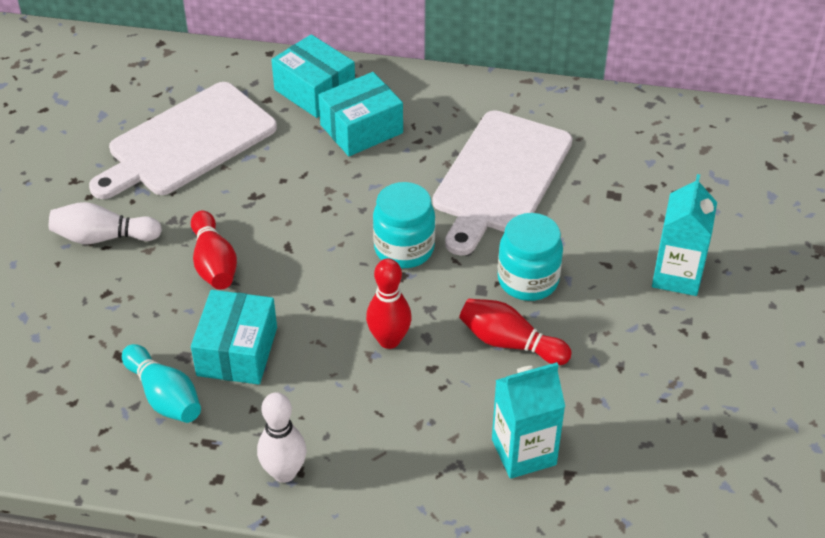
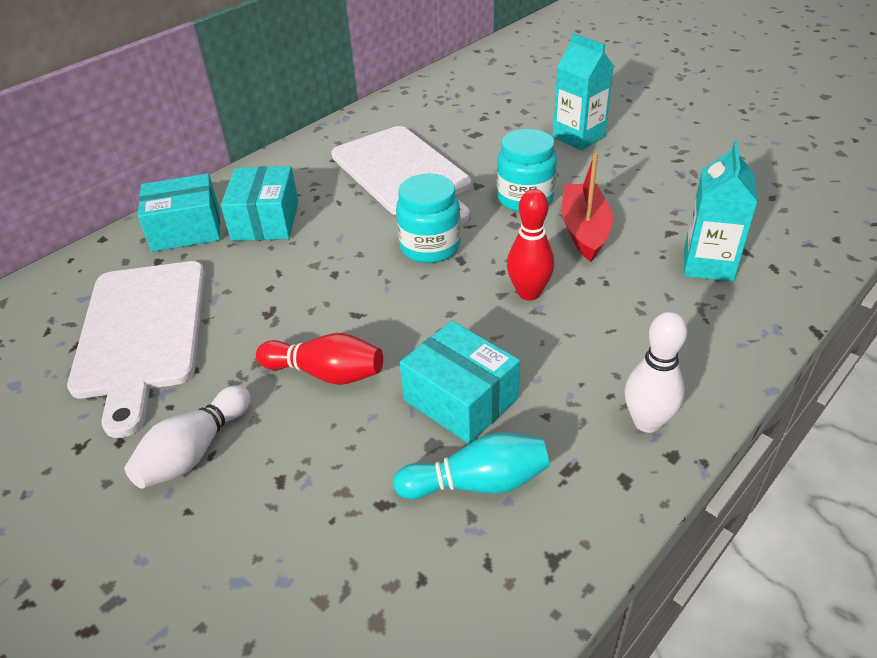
camera: 55 degrees left, 5 degrees down
(510, 343) = (584, 230): red bowling pin -> red boat

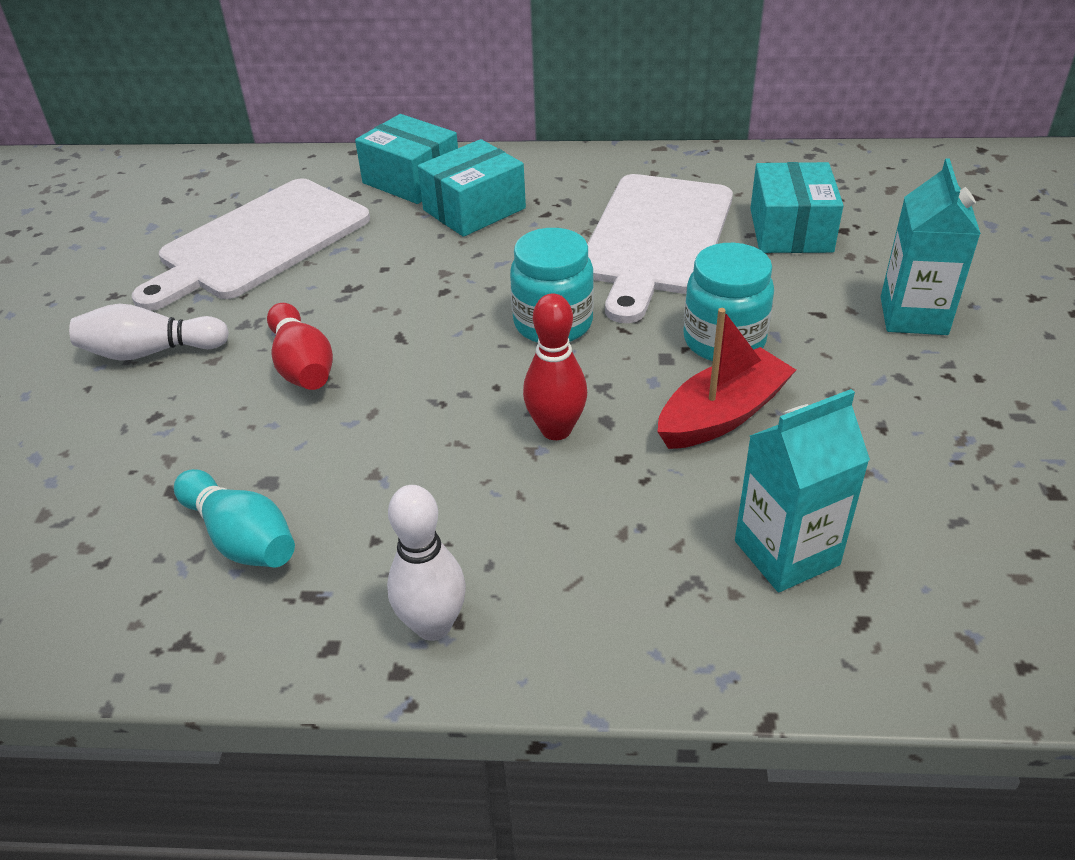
camera: 50 degrees right, 0 degrees up
(460, 399) = (344, 467): turquoise box -> turquoise box (790, 230)

